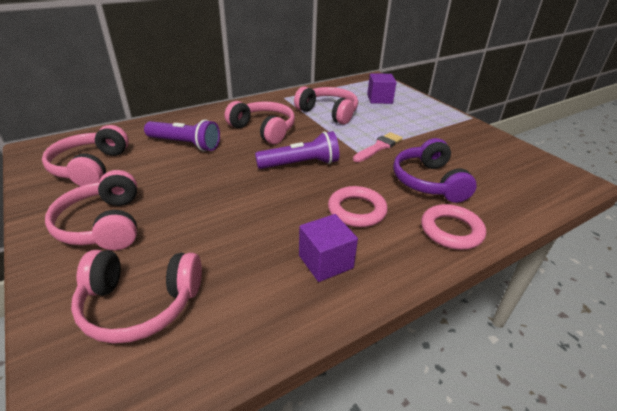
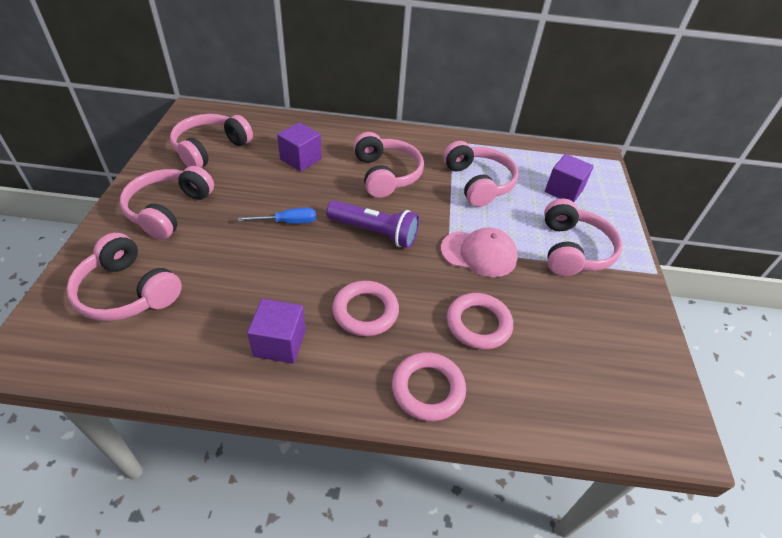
camera: 35 degrees right, 10 degrees up
(185, 144) = (301, 159): purple flashlight -> purple cube
(228, 186) = (288, 222): none -> blue screwdriver
(379, 147) = (479, 253): pink brush -> pink cap
(423, 124) = (573, 250): none -> pink headphones
(428, 182) = (478, 324): purple headphones -> pink ring

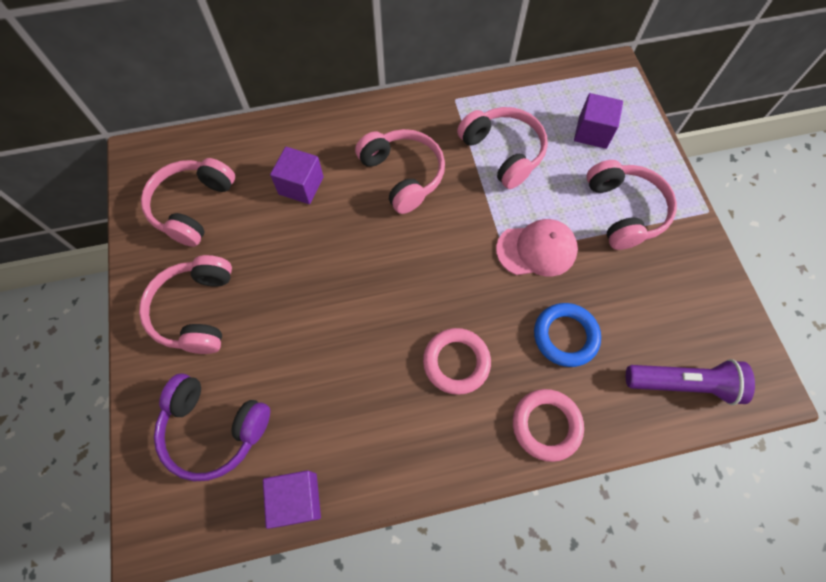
camera: 15 degrees left, 20 degrees up
(127, 292) = (214, 429): pink headphones -> purple headphones
(280, 343) = (393, 429): purple cube -> purple cube (297, 499)
(288, 222) = (330, 280): blue screwdriver -> none
(374, 232) = (424, 261): purple flashlight -> purple flashlight (683, 384)
(478, 324) = (565, 336): pink ring -> blue ring

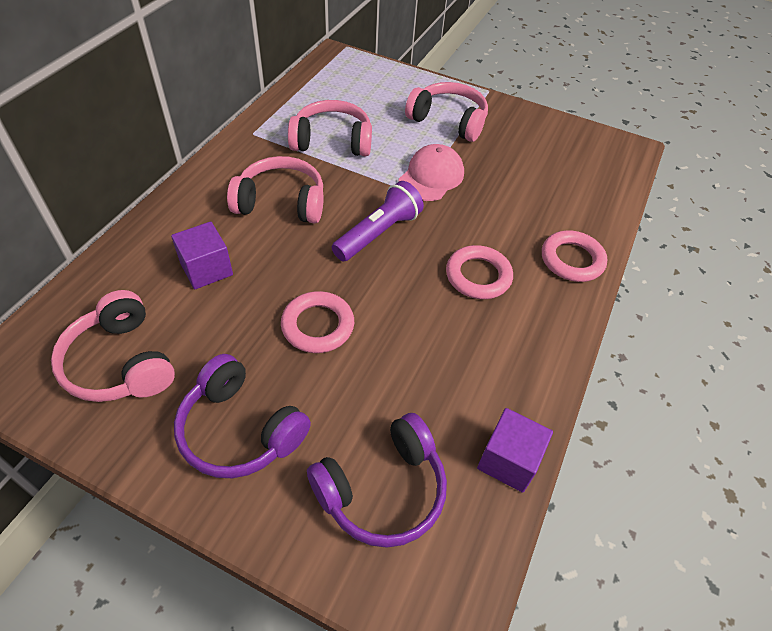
camera: 55 degrees left, 15 degrees down
(196, 311) = (240, 430): pink headphones -> purple headphones
(311, 289) = (318, 325): none -> pink ring
(565, 336) = (513, 207): blue ring -> none
(592, 132) = (371, 94): purple cube -> none
(683, 384) = (597, 178): purple flashlight -> purple flashlight (378, 233)

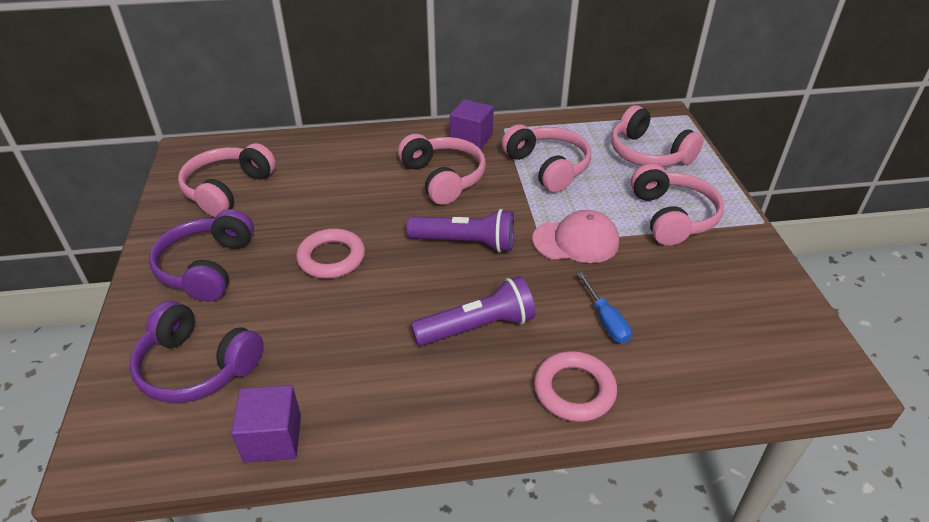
camera: 60 degrees right, 10 degrees down
(206, 269) = (339, 180): purple cube -> purple cube (471, 138)
(371, 88) = (648, 154): none -> pink headphones
(478, 276) = (477, 327): pink ring -> purple flashlight
(521, 209) = (606, 320): none -> blue screwdriver

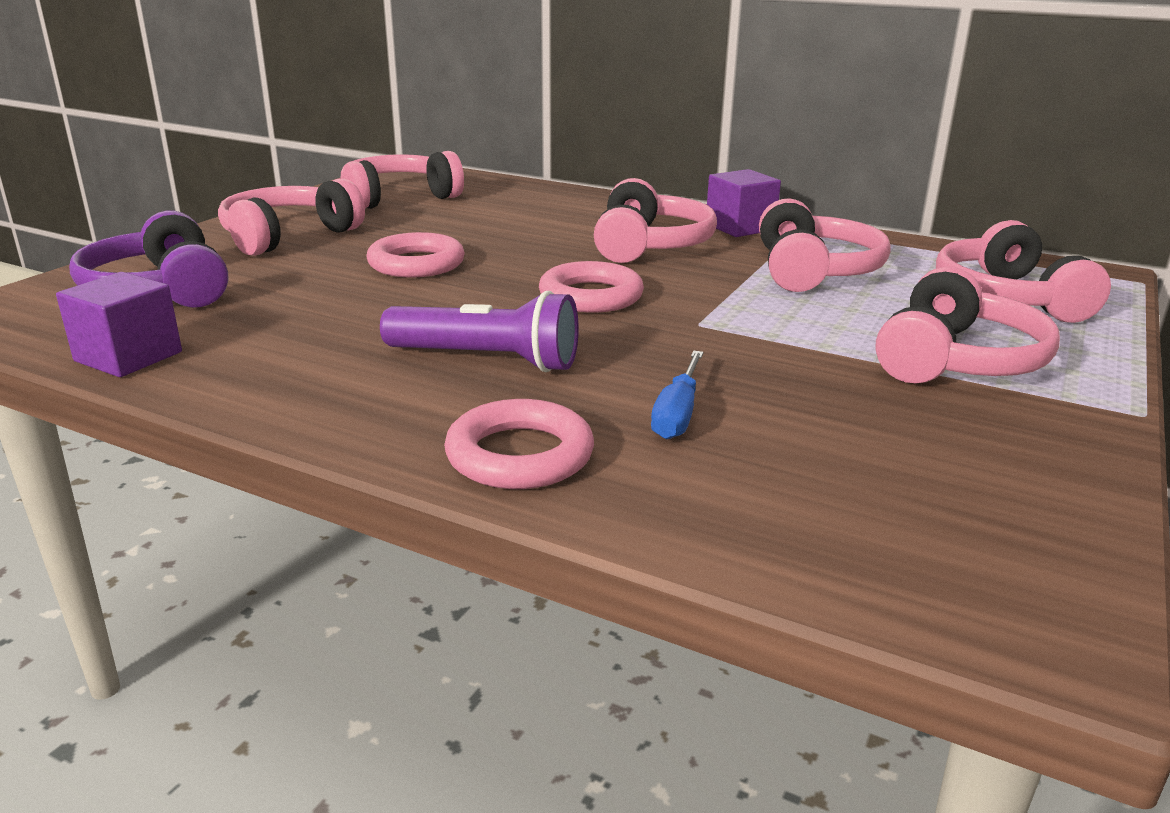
camera: 35 degrees right, 15 degrees down
(207, 267) = (288, 236): purple headphones -> pink headphones
(465, 243) = (591, 296): purple flashlight -> pink ring
(576, 241) = (752, 337): pink cap -> none

